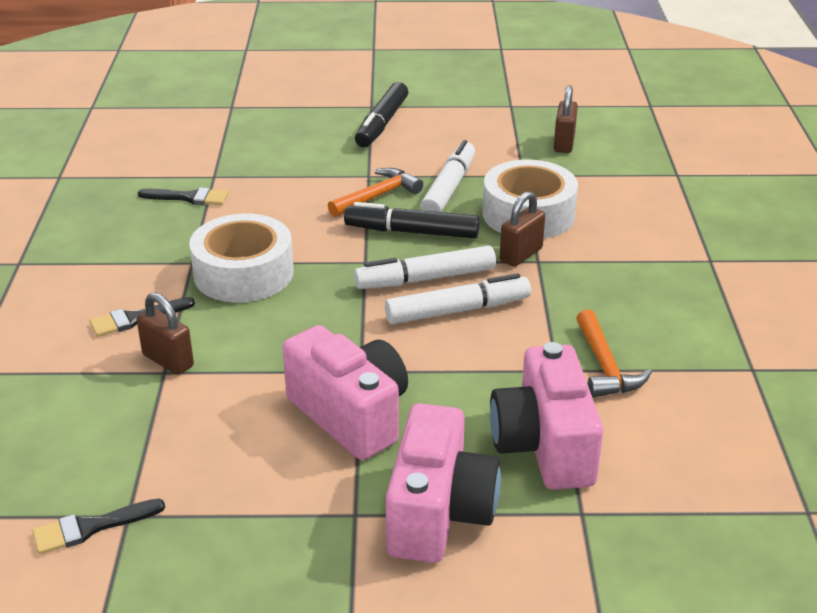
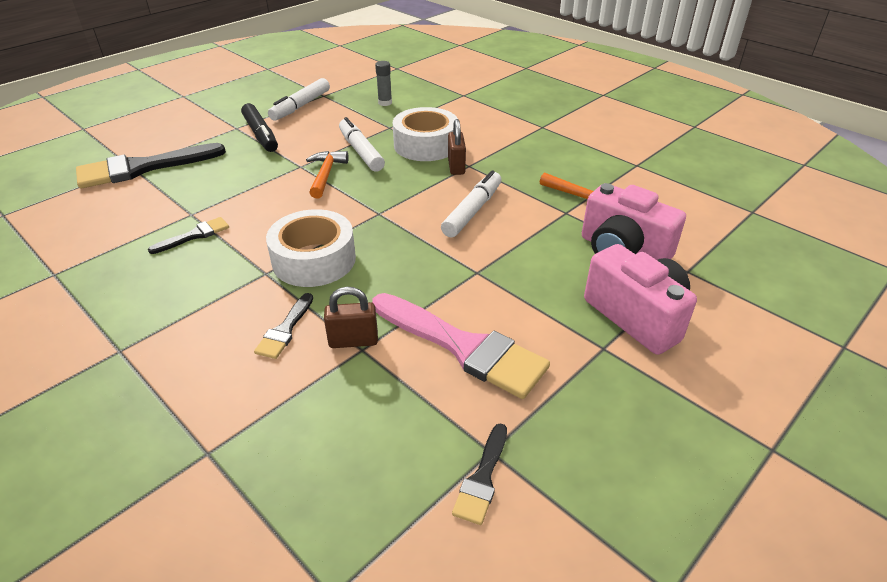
camera: 45 degrees left, 5 degrees up
(238, 112) = (143, 168): none -> black brush
(239, 425) = (463, 347): none -> pink brush
(351, 415) = (513, 298): pink camera -> none
(412, 232) = (379, 184): black marker -> none
(425, 279) = (428, 204): white marker -> white marker (300, 106)
(564, 143) = (385, 103): brown padlock -> grey glue stick

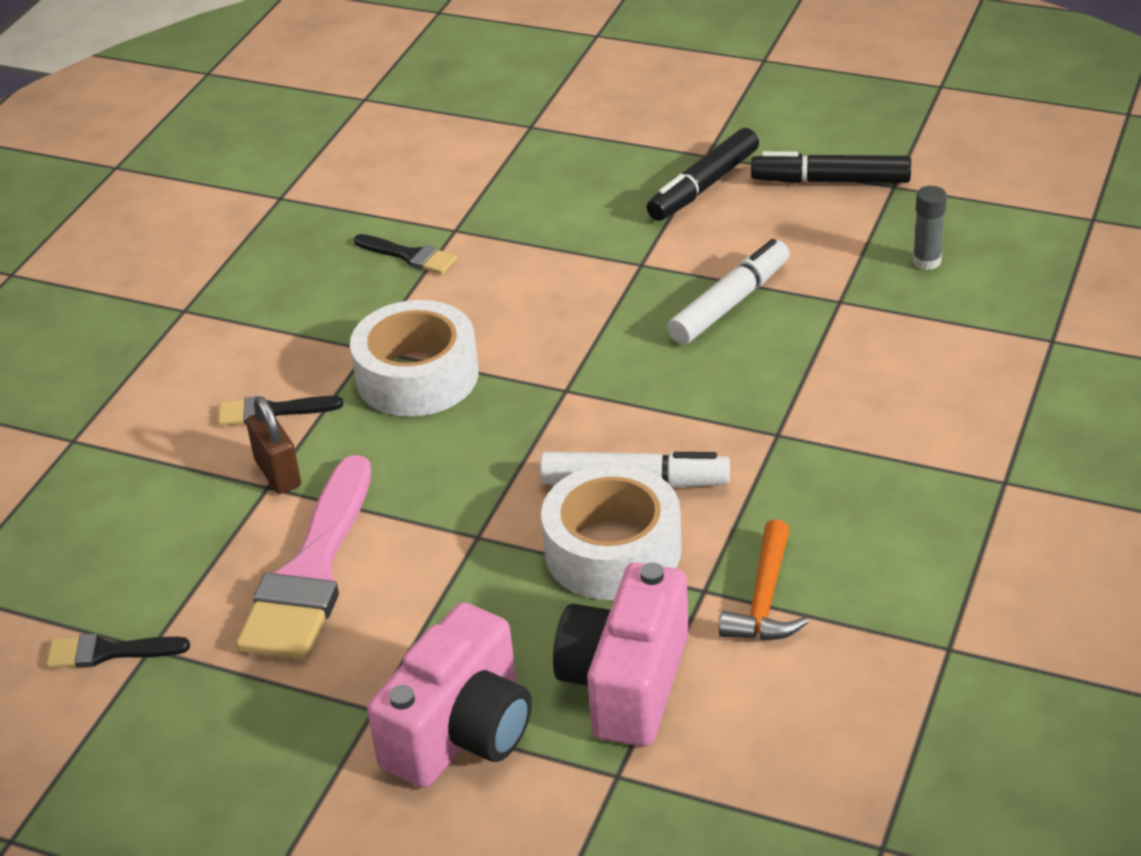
camera: 70 degrees right, 0 degrees up
(143, 168) = (533, 136): black brush -> none
(300, 106) = (830, 181): white marker -> black marker
(326, 174) = (634, 298): orange hammer -> none
(426, 145) = (808, 362): white tape -> white tape (613, 550)
(456, 167) = (760, 421): brown padlock -> none

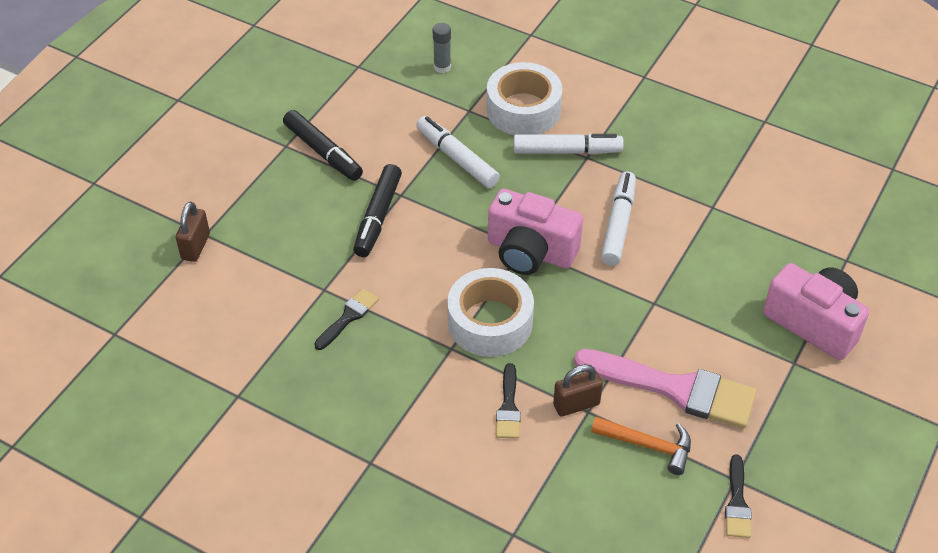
camera: 85 degrees left, 10 degrees up
(508, 123) = (195, 246): none -> brown padlock
(613, 550) = (675, 241): white tape -> white tape (523, 109)
(626, 683) = (781, 248): pink camera -> pink camera (530, 252)
(764, 599) = (723, 183): orange hammer -> orange hammer (648, 445)
(783, 410) = (567, 151): none -> white marker
(830, 181) = (341, 92): black marker -> black marker (377, 217)

